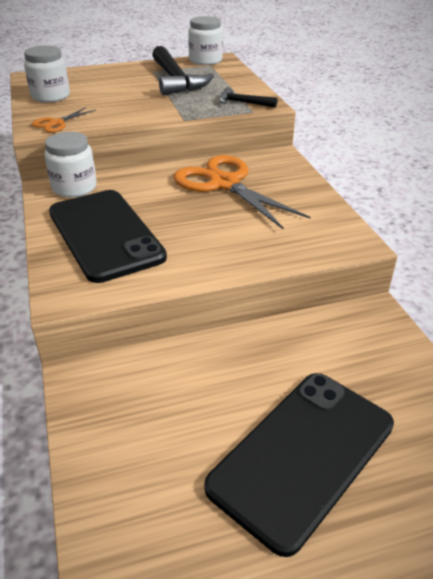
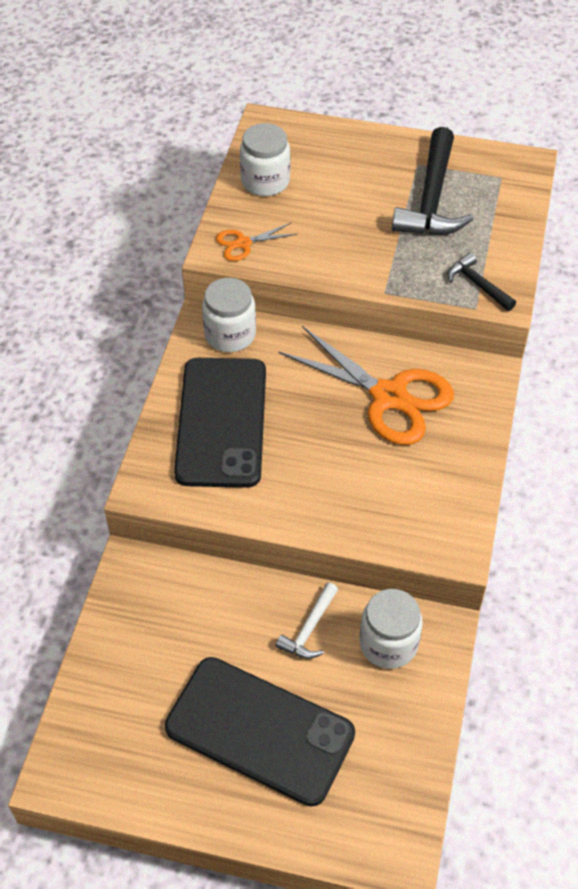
camera: 30 degrees right, 15 degrees up
(205, 61) = (503, 162): white jar -> white jar (388, 643)
(224, 184) = (389, 396): orange scissors -> orange scissors turned 135 degrees clockwise
(277, 355) = (309, 628): none -> white hammer
(302, 455) = (259, 730): black phone -> black phone turned 45 degrees clockwise

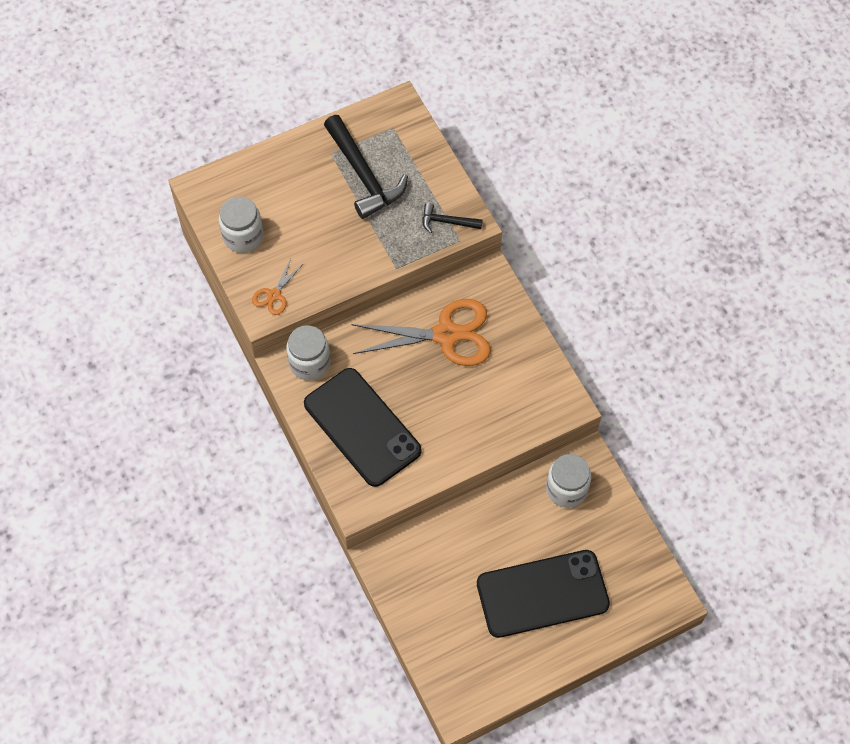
camera: 40 degrees left, 10 degrees up
(309, 628) = (516, 514): white hammer -> none

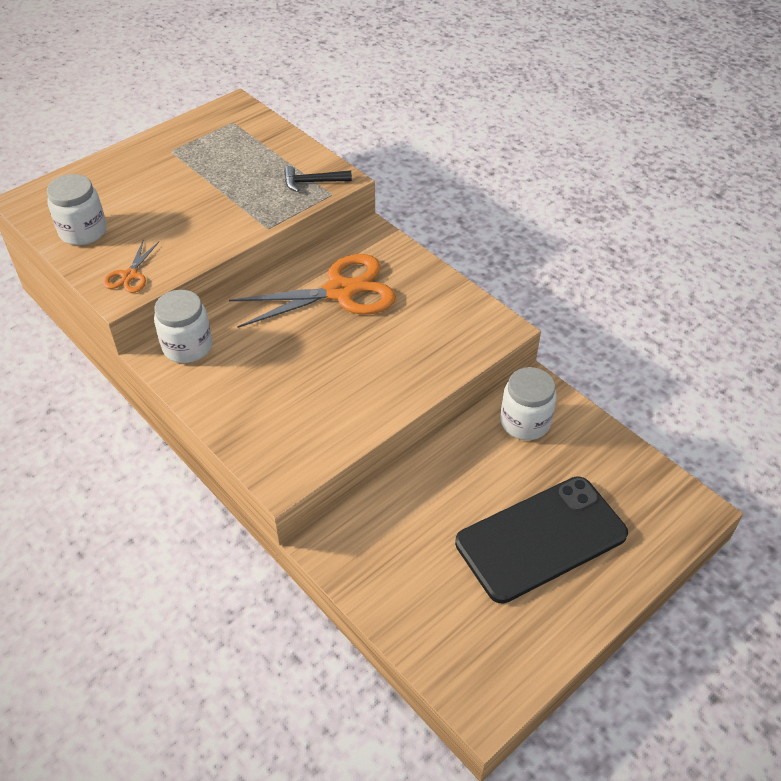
camera: 15 degrees left, 15 degrees down
(362, 427) = (266, 396): black phone -> none
(363, 175) = (210, 161): black hammer -> none

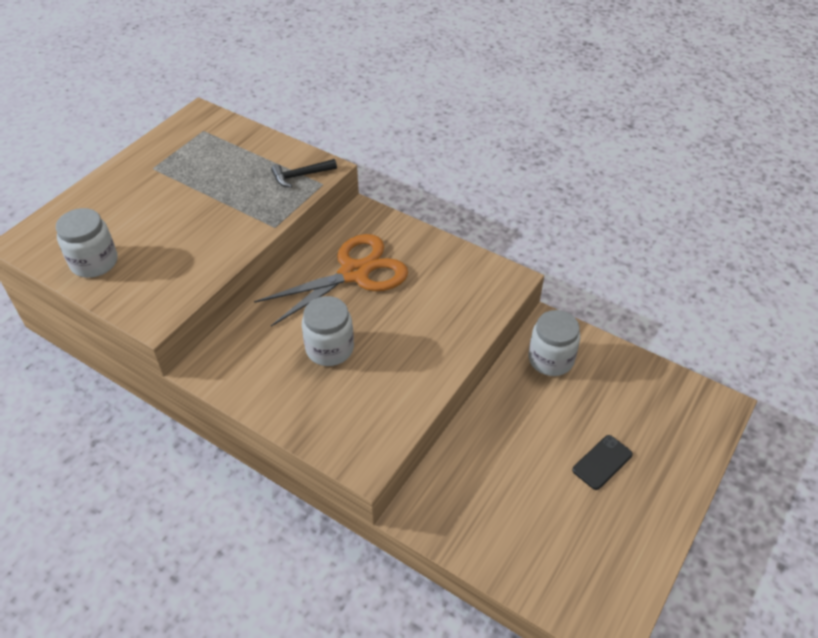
camera: 15 degrees left, 0 degrees up
(130, 275) = (157, 297): orange scissors -> none
(187, 346) = (229, 354): white jar -> white jar (329, 348)
(541, 538) = (602, 462): black phone -> black phone, size x0.42

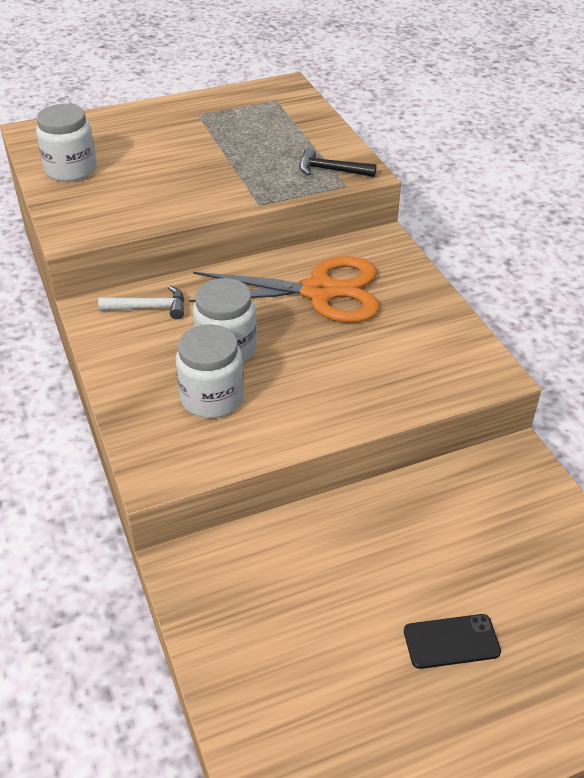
camera: 35 degrees right, 5 degrees down
(244, 346) = (149, 308): none -> white hammer
(551, 359) = (488, 494): white jar -> white jar (212, 398)

